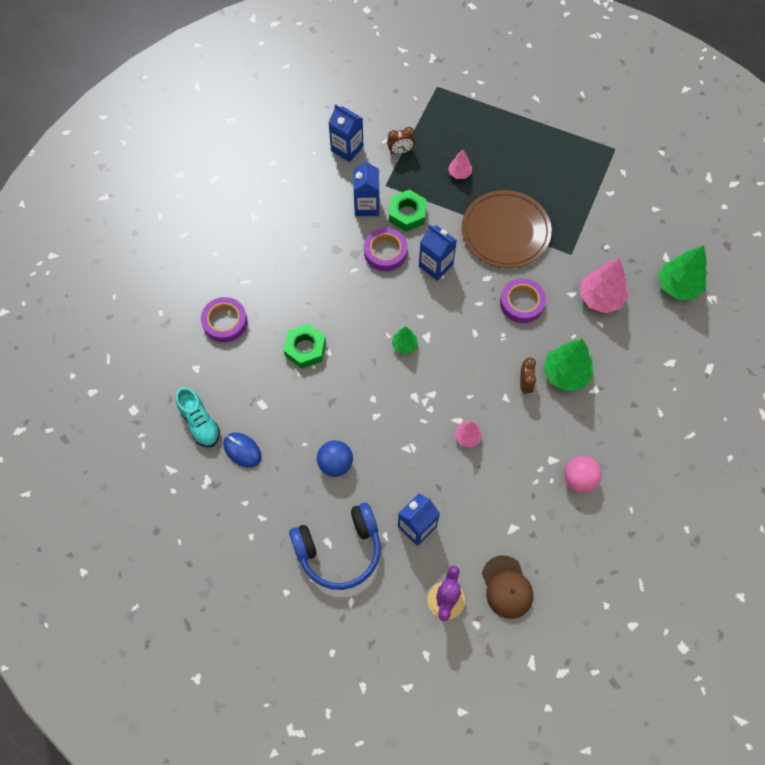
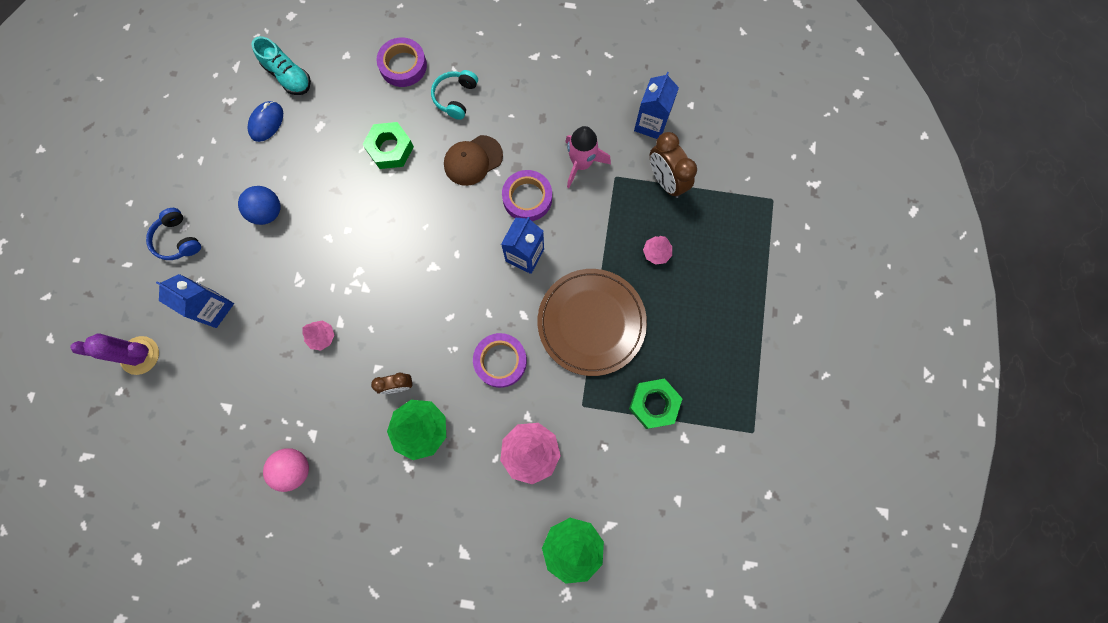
camera: 75 degrees right, 10 degrees up
(200, 423) = (288, 76): turquoise shoe -> turquoise shoe turned 90 degrees counterclockwise
(272, 286) = (455, 97): none -> turquoise headphones
(339, 550) = (178, 240): blue headphones -> blue headphones, size x0.56
(367, 206) = (581, 164): blue carton -> pink rocket
(400, 151) = (666, 181): brown clock -> brown clock, size x1.62
(404, 345) = (417, 246): green tree -> none
(407, 214) = (583, 209): green nut -> green nut (654, 404)
(507, 587) = (161, 414): brown cap -> brown cap (473, 160)

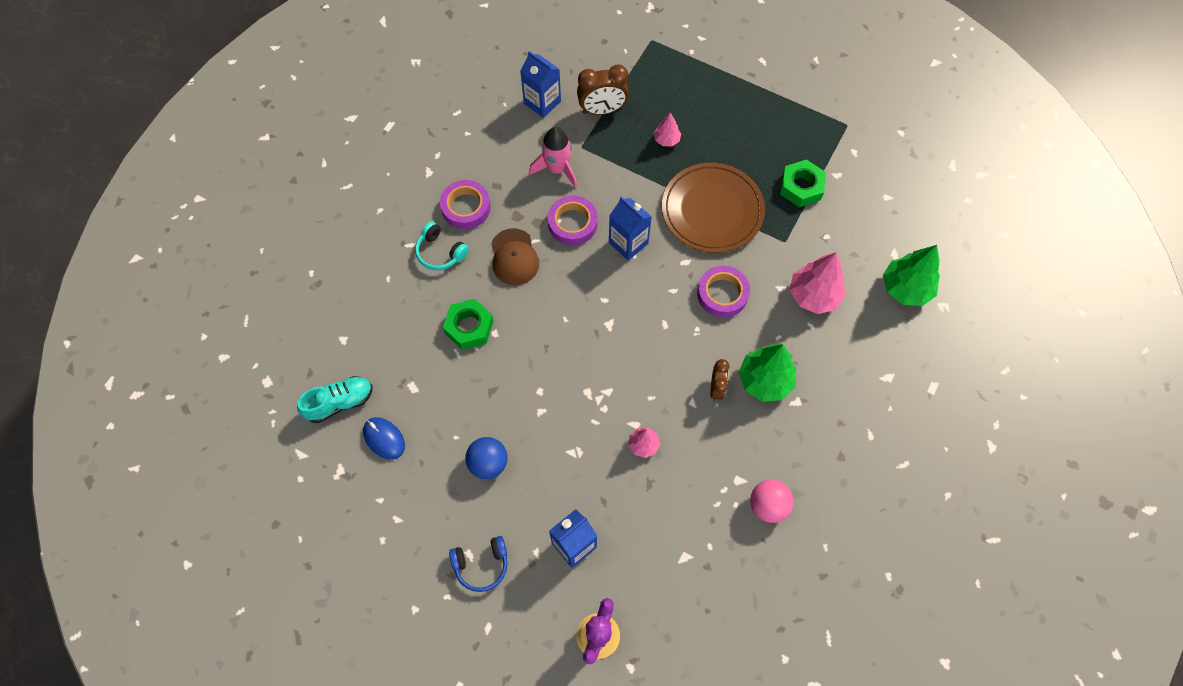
camera: 70 degrees left, 10 degrees down
(403, 65) = (382, 289): purple tape -> purple tape (466, 207)

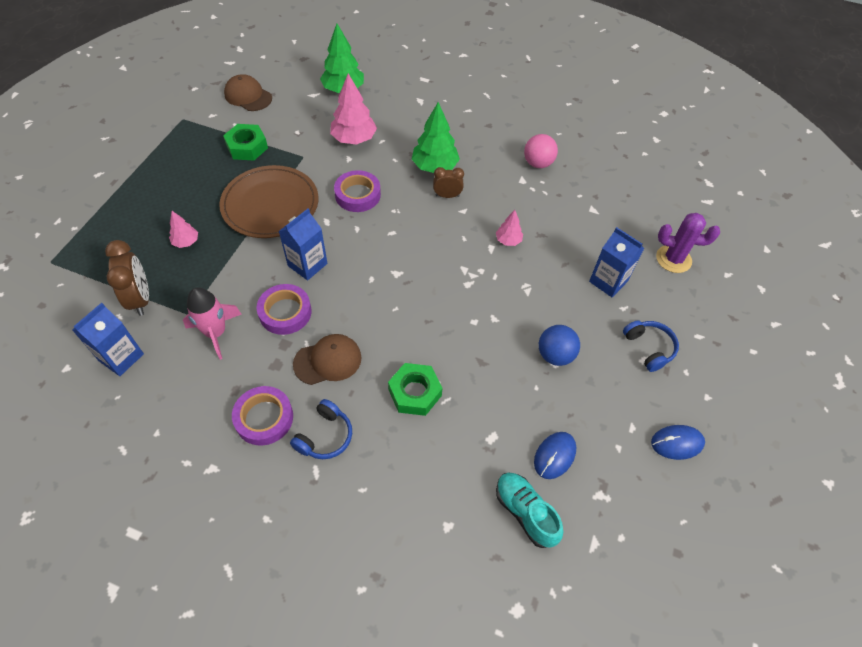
camera: 100 degrees left, 10 degrees down
(373, 558) = (677, 443): none -> blue mouse
(440, 252) = (325, 436): turquoise headphones -> blue headphones
(889, 186) = (248, 96): none -> brown cap

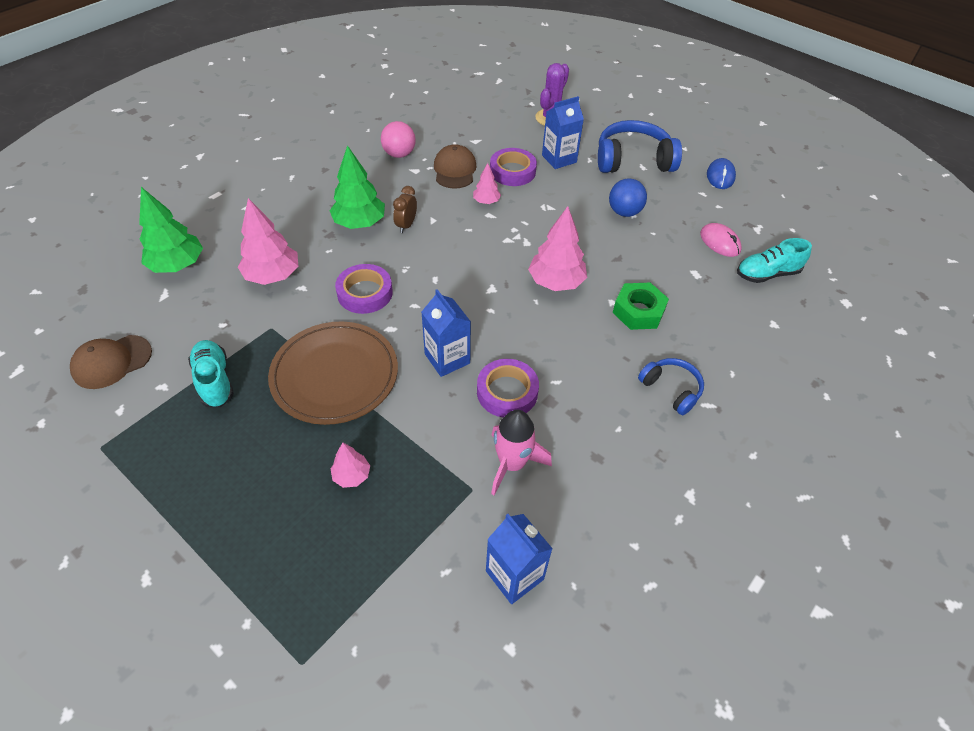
camera: 70 degrees left, 5 degrees down
(140, 298) = (426, 542): brown clock -> none
(247, 147) = (215, 380): green nut -> turquoise shoe
(264, 418) = (639, 436): purple tape -> purple tape (512, 171)
(328, 361) = (583, 368): brown cap -> brown cap (454, 170)
(425, 318) = (556, 282): none -> pink tree
(554, 456) = (720, 242): blue mouse -> pink mouse
(649, 348) = (633, 160): blue headphones -> blue headphones, size x1.77

